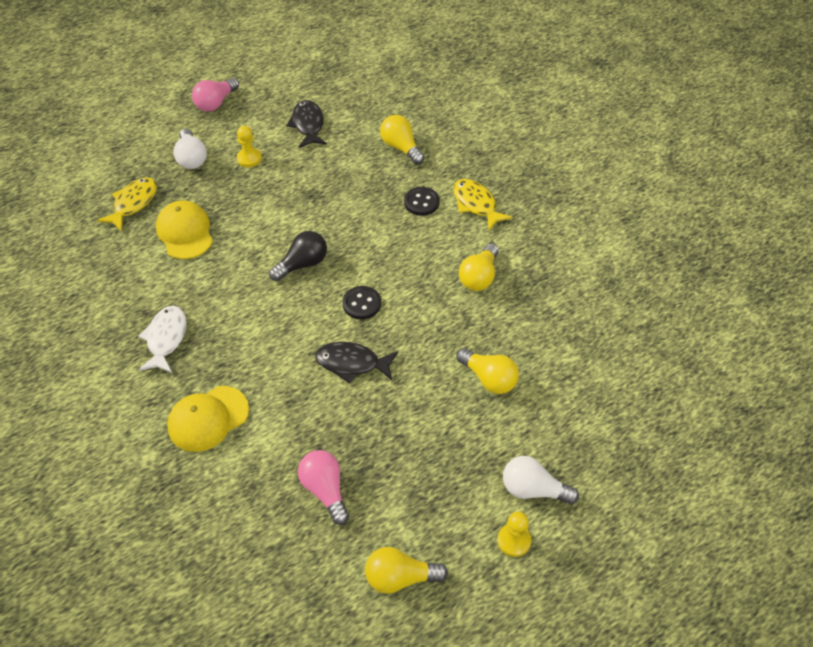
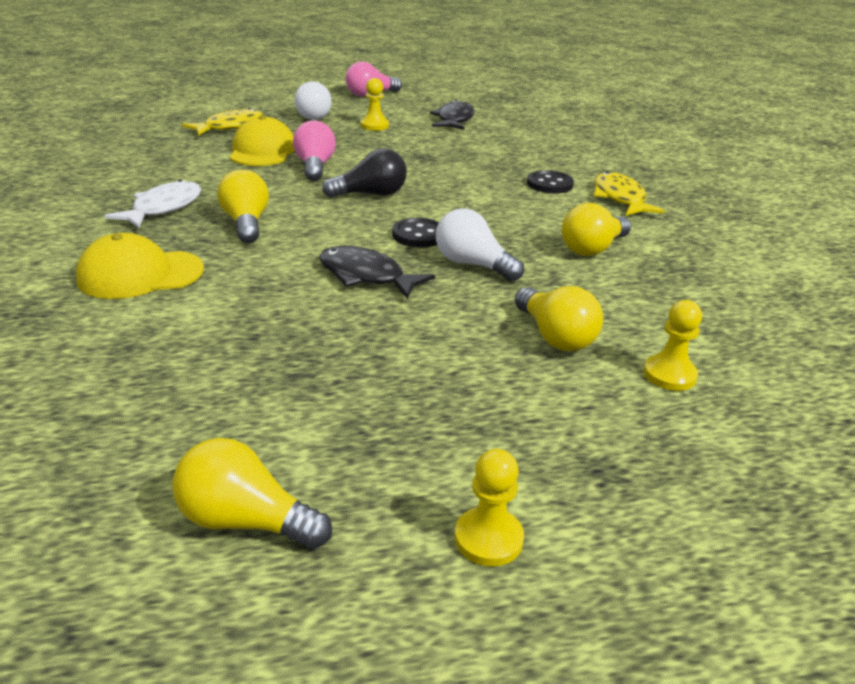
camera: 20 degrees right, 20 degrees down
(325, 490) = (222, 379): pink light bulb -> pink light bulb (315, 167)
(401, 147) = (549, 148): yellow light bulb -> yellow light bulb (246, 223)
(533, 489) = (563, 479): white light bulb -> white light bulb (472, 264)
(560, 388) = (669, 375): none -> yellow pawn

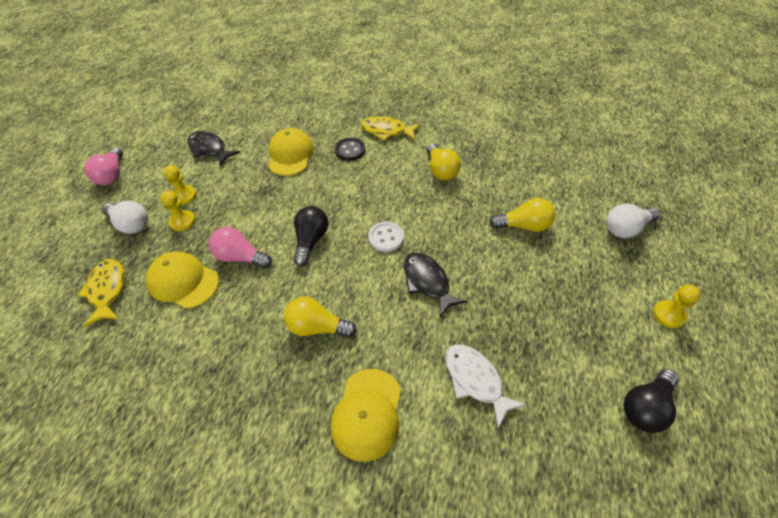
camera: 60 degrees left, 20 degrees up
(163, 208) = (256, 377): white fish -> white fish (475, 380)
(245, 521) = (645, 407): yellow light bulb -> black light bulb
(366, 276) = (427, 282): black fish -> black fish turned 90 degrees clockwise
(419, 235) = (386, 238): black button -> white button
(472, 264) = (435, 227): white light bulb -> white light bulb (626, 228)
(496, 156) = (290, 155): none -> yellow cap
(669, 375) = (568, 201): yellow pawn -> yellow pawn (182, 221)

